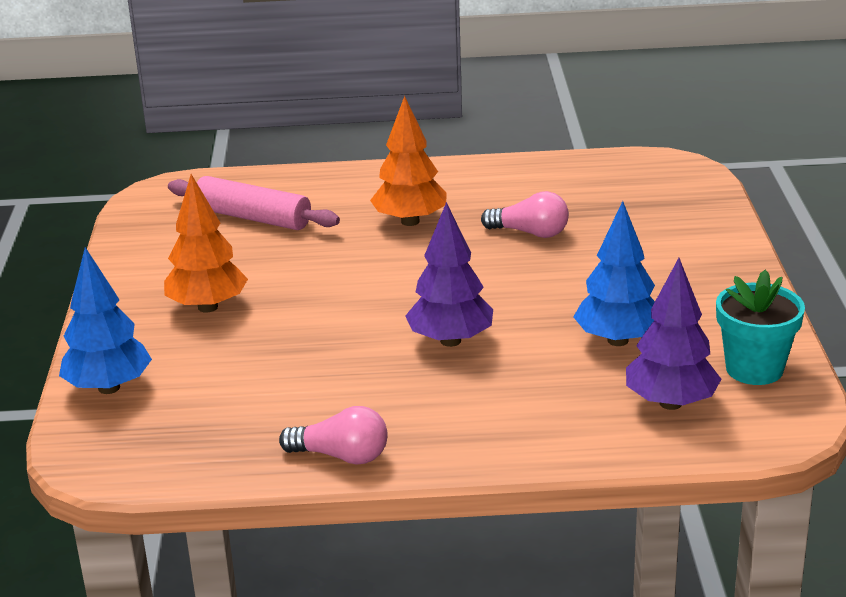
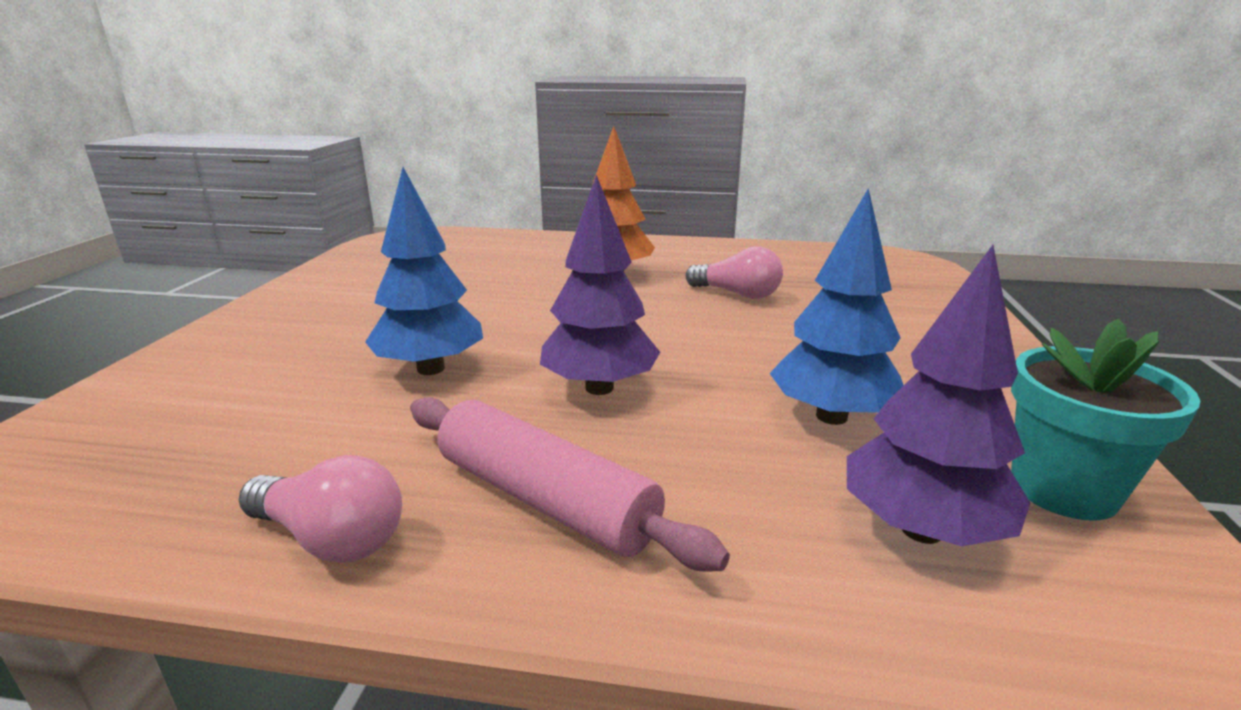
camera: 10 degrees right, 5 degrees down
(109, 388) = (145, 388): blue tree -> blue tree (431, 369)
(208, 307) = (350, 321): orange tree -> none
(253, 218) = (466, 258): pink rolling pin -> pink rolling pin (545, 499)

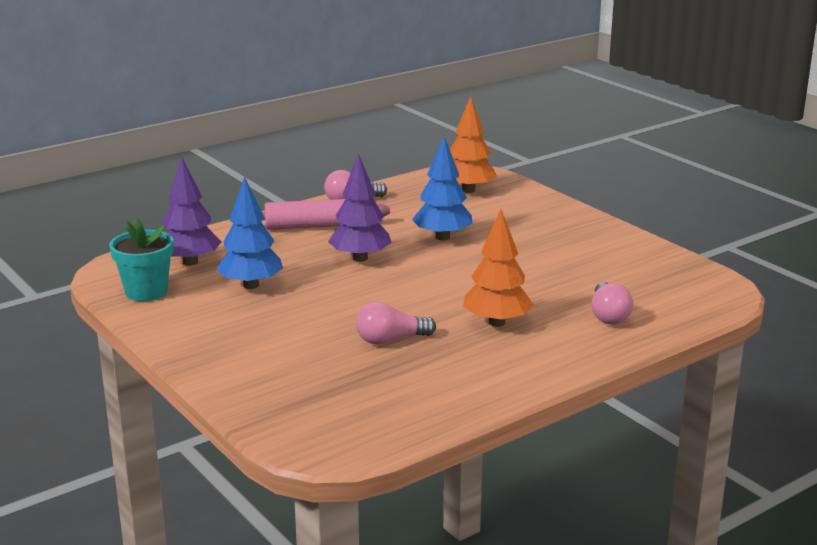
camera: 135 degrees right, 0 degrees up
(147, 435) = (468, 190): none -> orange tree
(520, 251) = (608, 315): none -> pink light bulb

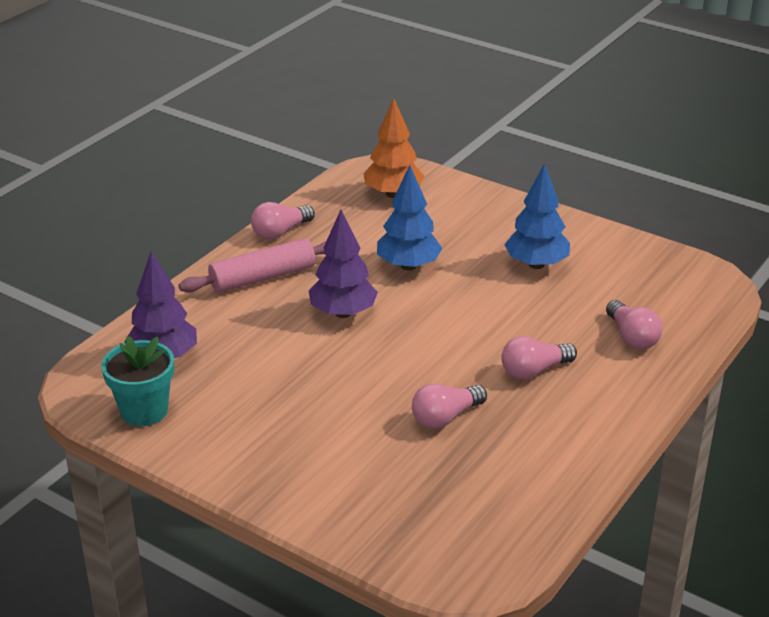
camera: 20 degrees left, 10 degrees up
(251, 285) = (252, 376): blue tree -> blue tree (536, 264)
(497, 322) = (534, 370): orange tree -> pink light bulb

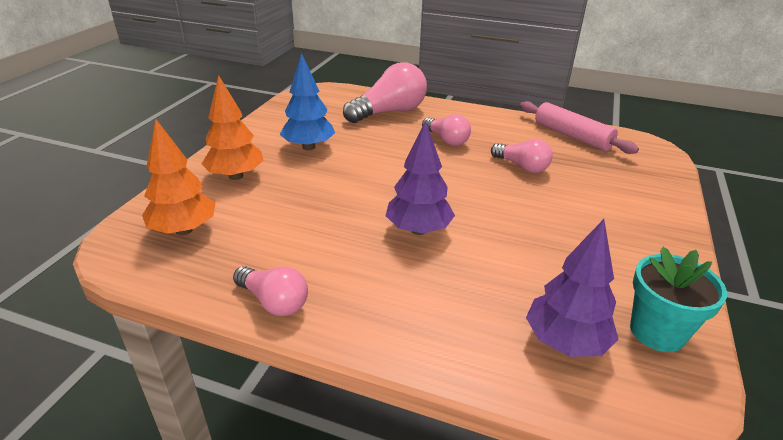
camera: 105 degrees left, 0 degrees up
(263, 277) = (377, 296): pink rolling pin -> pink rolling pin (572, 136)
(408, 266) = (326, 204): blue tree -> none
(480, 218) = (236, 176): none -> orange tree
(632, 337) = (389, 112): pink light bulb -> pink light bulb, size x1.69

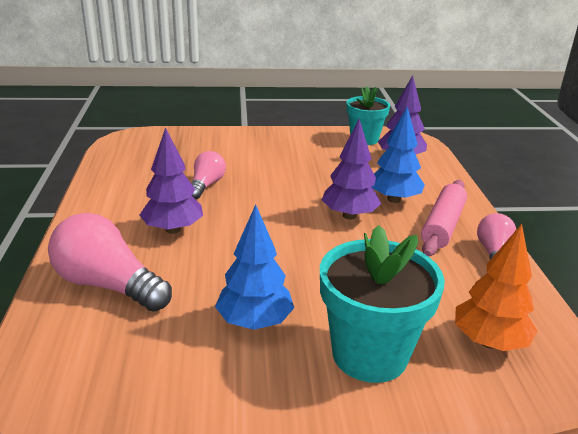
camera: 115 degrees left, 5 degrees down
(236, 176) = (370, 354): orange tree -> turquoise flower pot
(437, 277) = (393, 199): none -> blue tree
(446, 140) = (173, 229): pink light bulb -> purple tree
(572, 136) = (124, 168): pink rolling pin -> pink rolling pin (442, 226)

